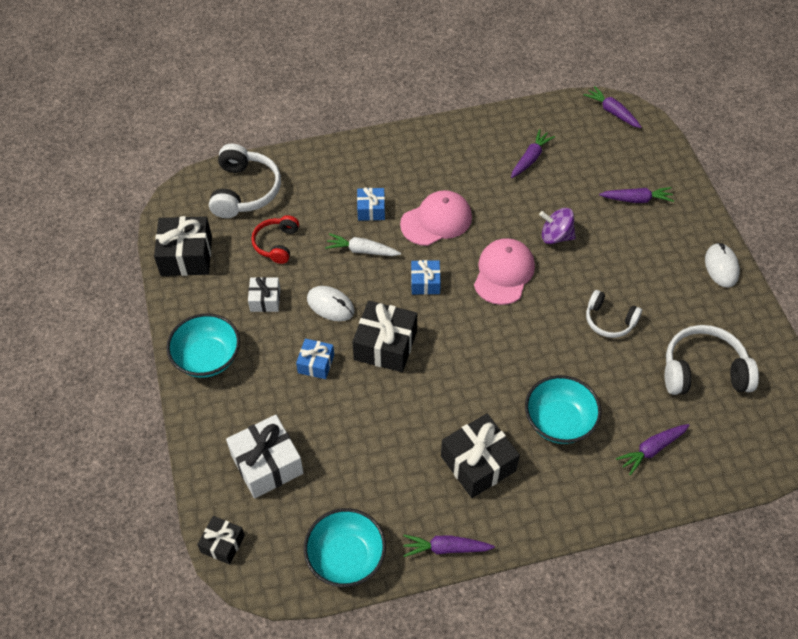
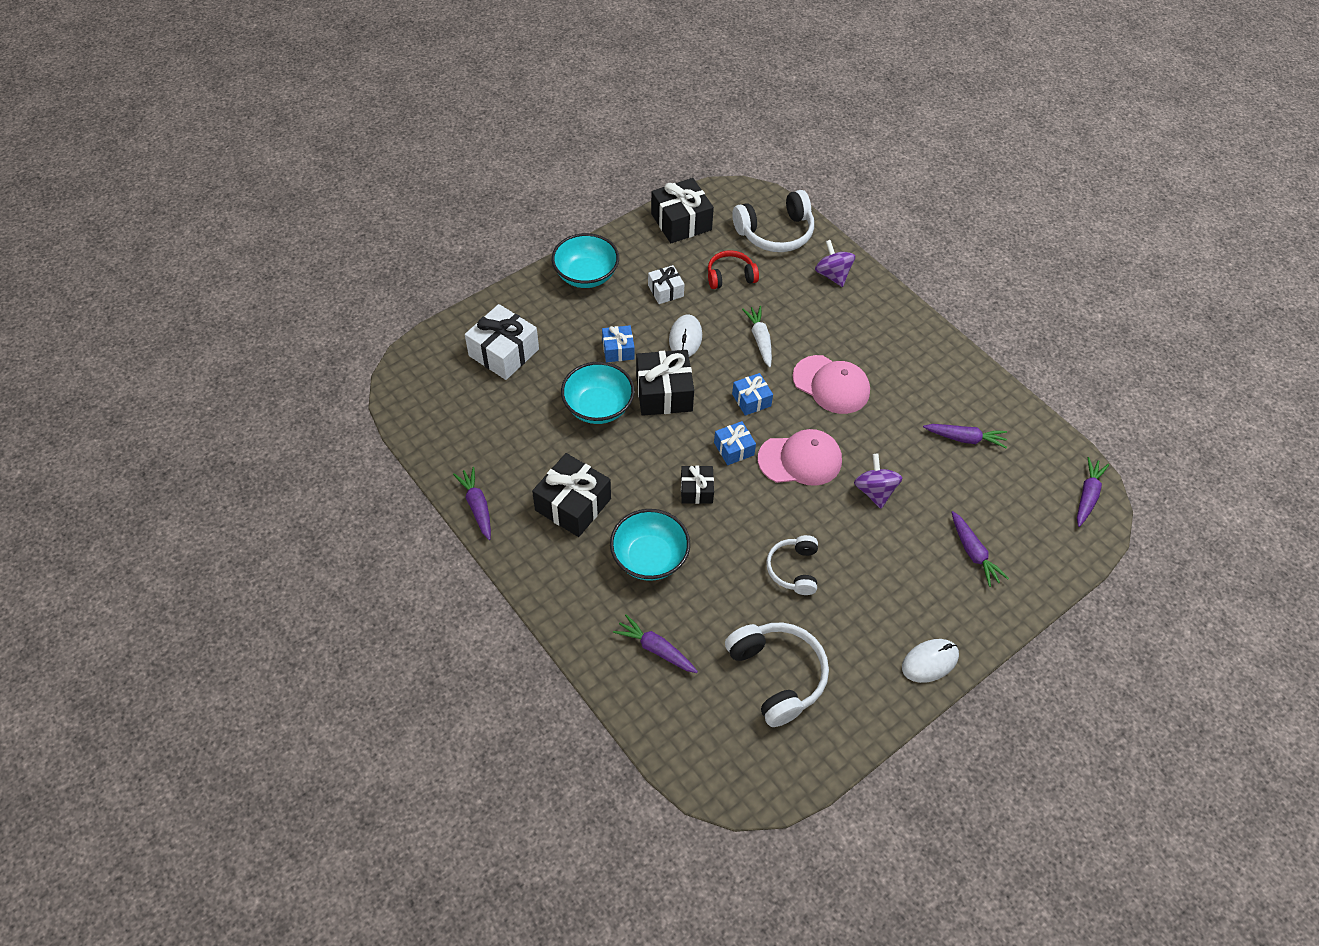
camera: 65 degrees right, 0 degrees up
(223, 544) = (420, 351): black gift -> black gift (696, 490)
(318, 171) = (832, 275): none -> purple spinning top
(346, 557) = (440, 437): turquoise bowl -> turquoise bowl (598, 407)
(371, 210) = (812, 330): blue gift -> blue gift (734, 449)

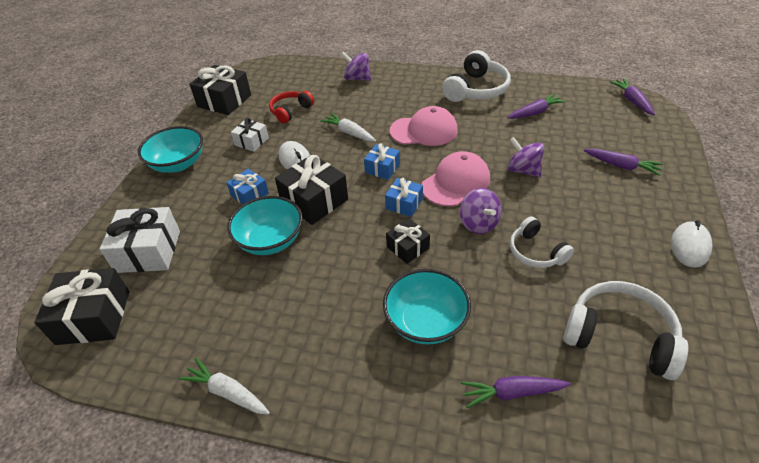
camera: 35 degrees left, 10 degrees down
(477, 506) = (228, 392): purple carrot -> white carrot
(573, 504) = (319, 326): black gift -> black gift (94, 317)
(775, 233) = (297, 76): white headphones -> white headphones (476, 89)
(775, 511) = (478, 223): none -> purple spinning top

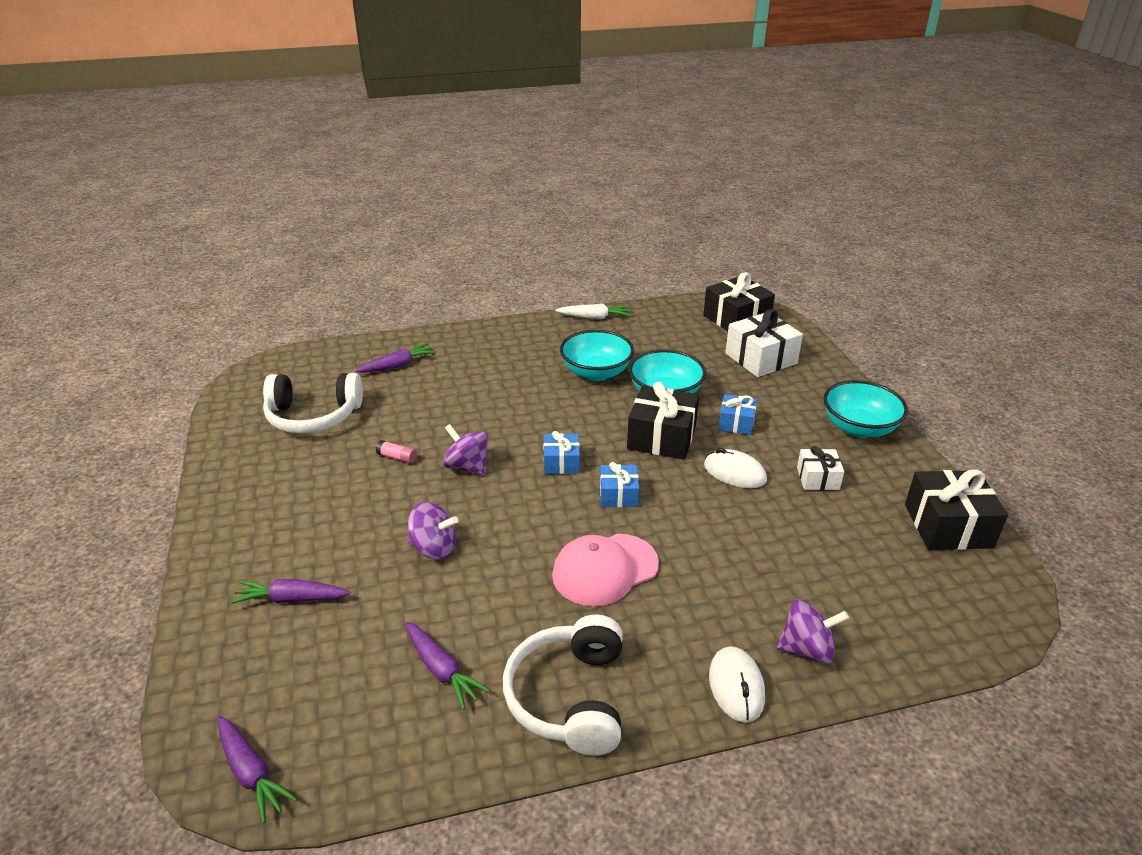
camera: 150 degrees right, 10 degrees down
(290, 111) = (830, 540): red headphones -> none
(349, 133) = (707, 531): white carrot -> none
(408, 247) = (529, 425): black gift -> none
(426, 321) = (480, 382): turquoise bowl -> turquoise bowl (596, 372)
(456, 182) = (515, 505): pink cap -> none
(534, 112) = (441, 670): purple carrot -> purple carrot turned 75 degrees counterclockwise
(536, 252) = (397, 457): white headphones -> pink glue stick
(690, 246) = (224, 510): white mouse -> white mouse (736, 686)

